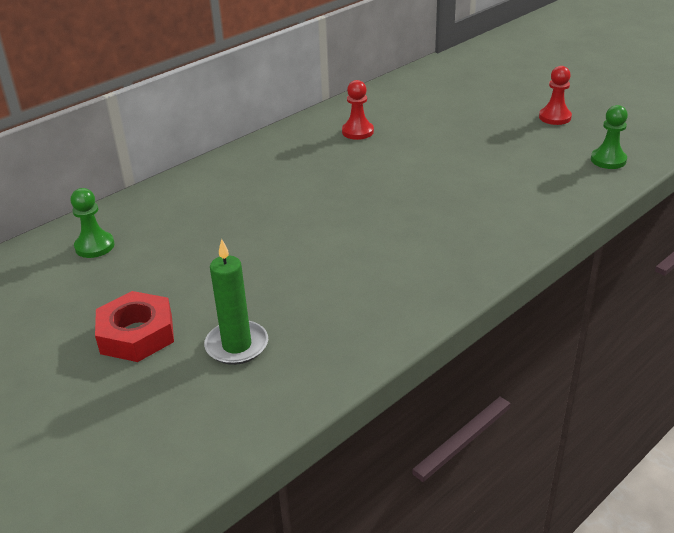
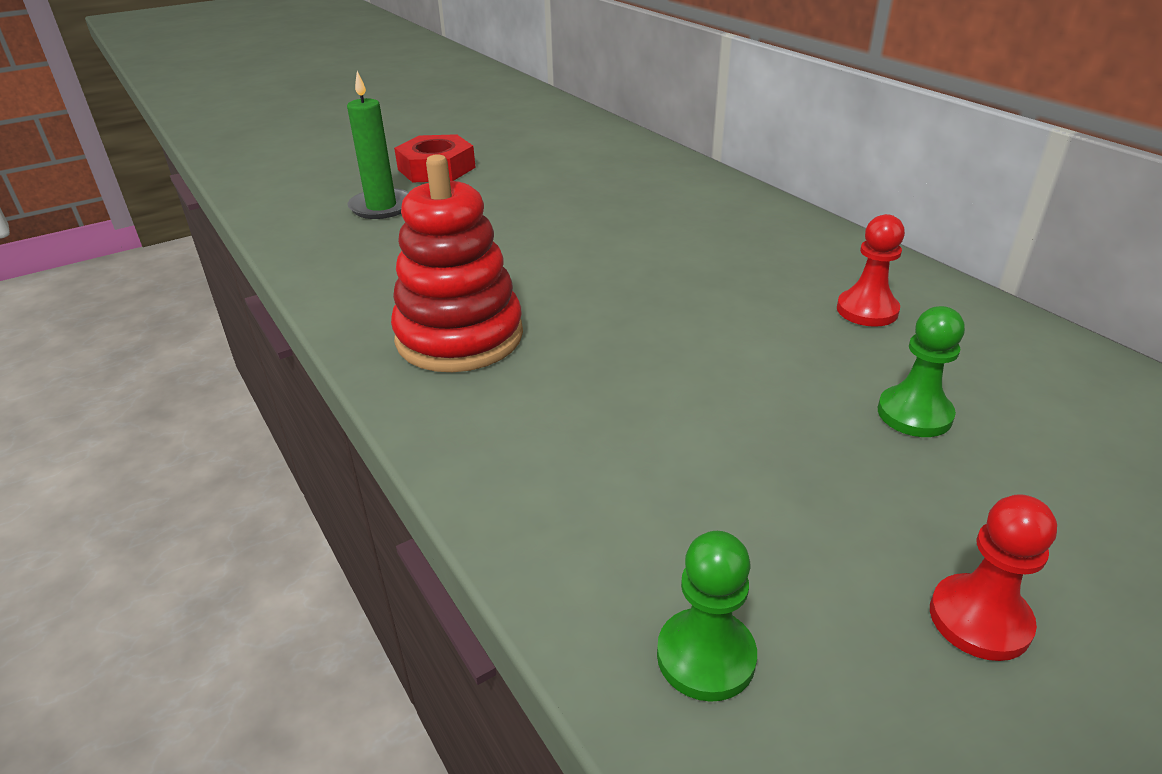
camera: 100 degrees right, 0 degrees up
(94, 246) = (594, 149): green pawn -> green pawn (914, 414)
(437, 252) = (459, 337): none -> red stacking toy

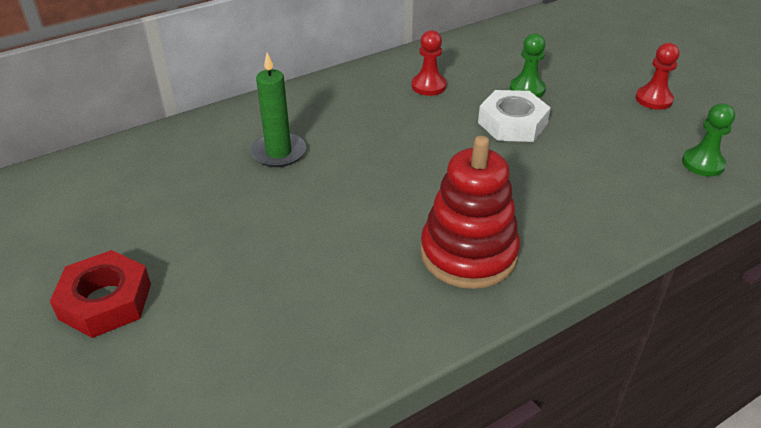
camera: 90 degrees left, 5 degrees up
(381, 207) = (204, 337): green candle -> green candle (278, 152)
(783, 389) = (512, 123): none -> white nut

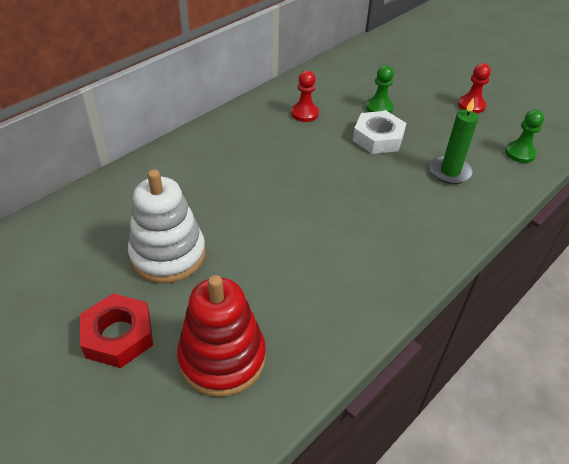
camera: 15 degrees left, 5 degrees up
(200, 221) = (168, 254): none -> white stacking toy
(278, 152) = (208, 186): green candle -> green candle (450, 172)
(468, 254) = (382, 249): red stacking toy -> red stacking toy (222, 358)

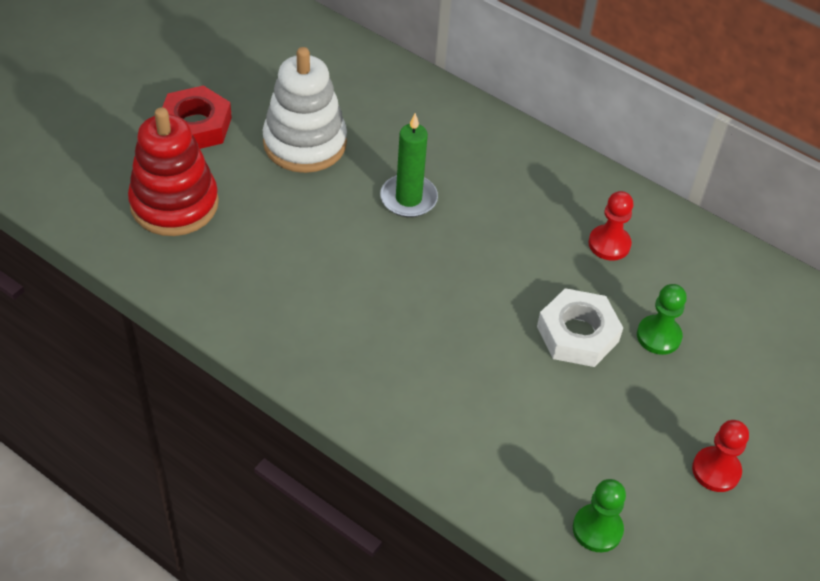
camera: 80 degrees right, 5 degrees up
(450, 172) = (520, 423): green candle -> green candle (408, 198)

